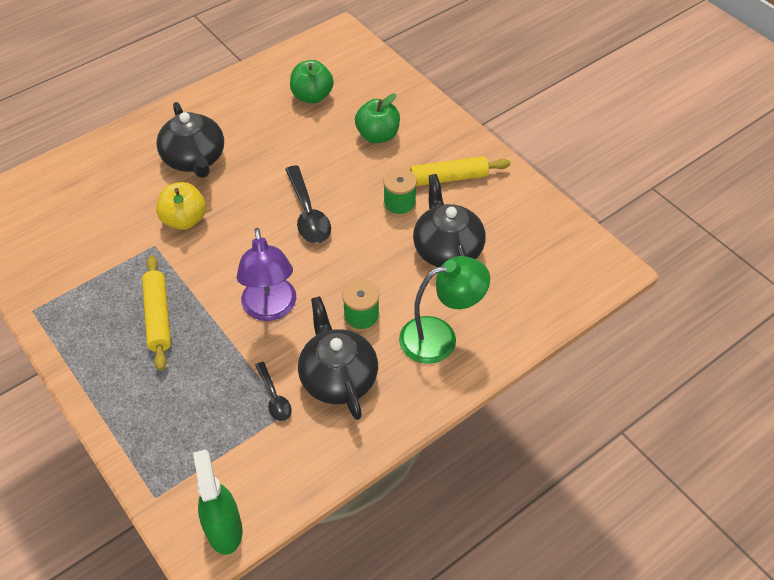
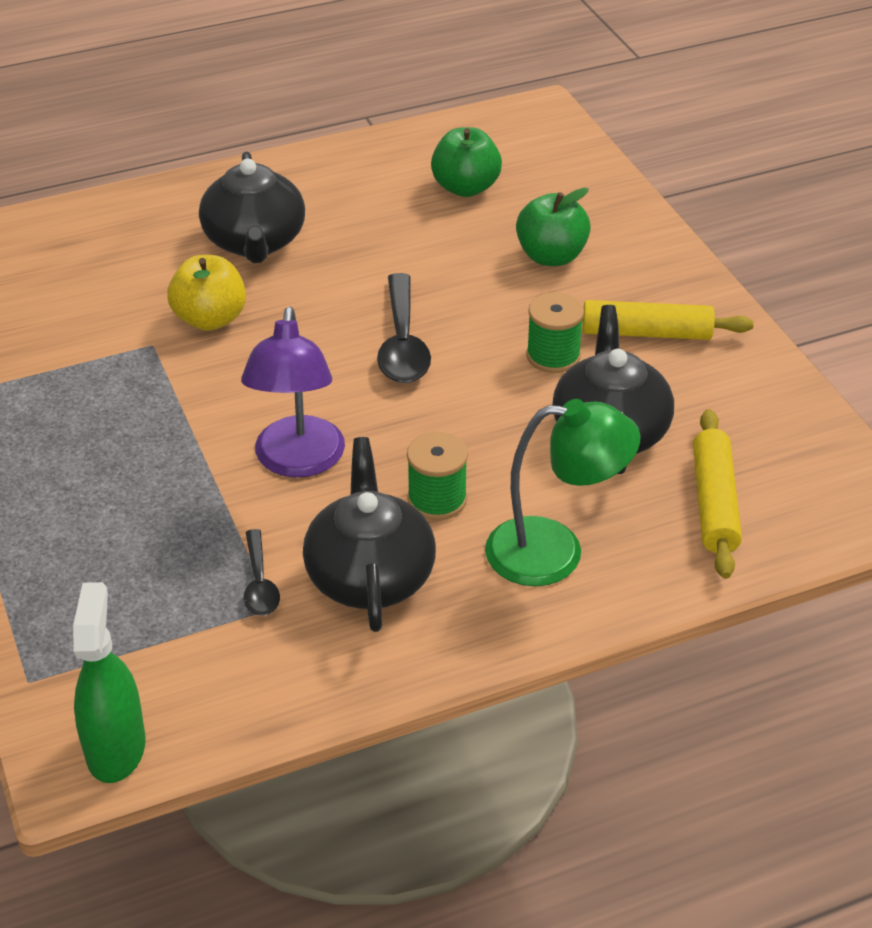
camera: 15 degrees right, 10 degrees down
(158, 317) = (123, 440): yellow rolling pin -> yellow rolling pin (714, 503)

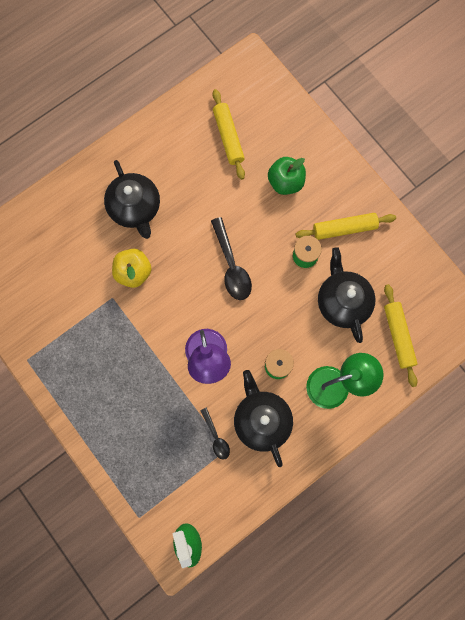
camera: 15 degrees left, 35 degrees up
(465, 188) = (228, 137): green apple -> yellow rolling pin

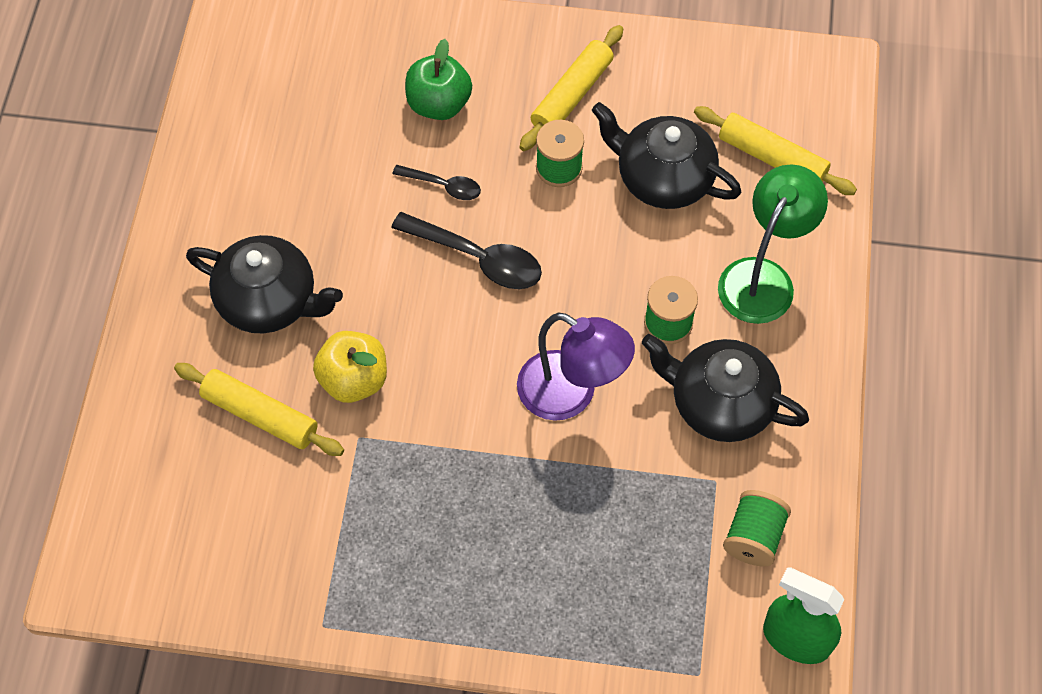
camera: 45 degrees left, 15 degrees down
(216, 437) = (686, 478): black spoon -> black spoon (443, 186)
(216, 486) = (753, 537): none -> green spool
(228, 137) = (305, 113): yellow rolling pin -> yellow rolling pin (260, 415)

